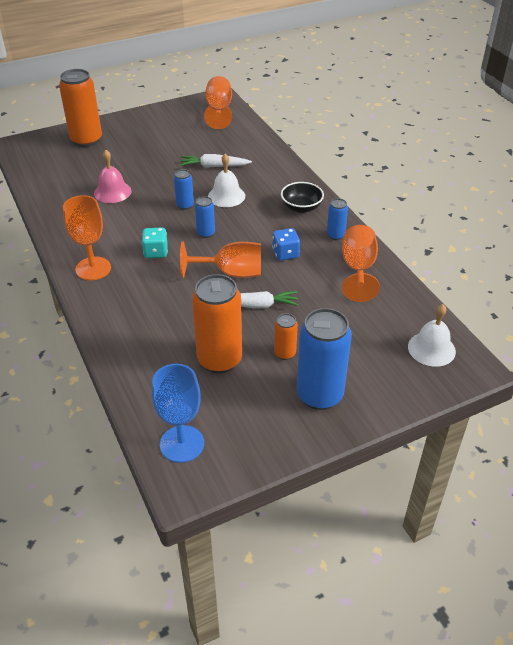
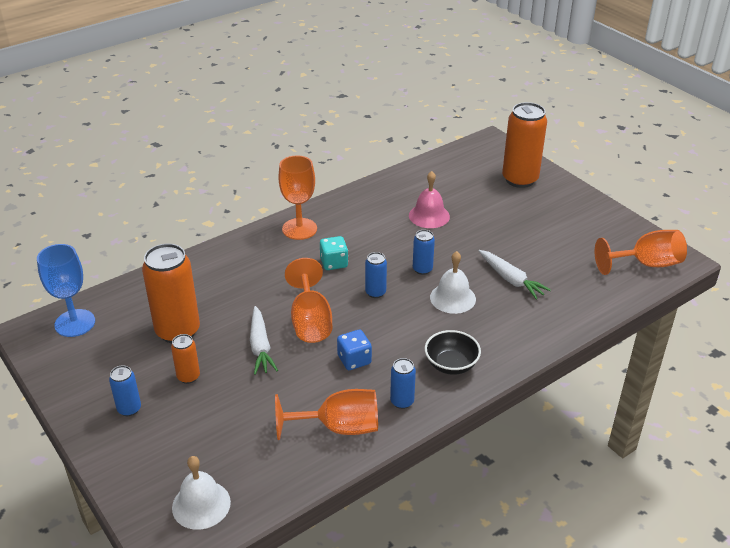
camera: 80 degrees right, 5 degrees down
(214, 166) = (511, 279): white carrot -> white carrot turned 150 degrees clockwise
(319, 395) = (129, 409): blue can -> blue can, size x0.49

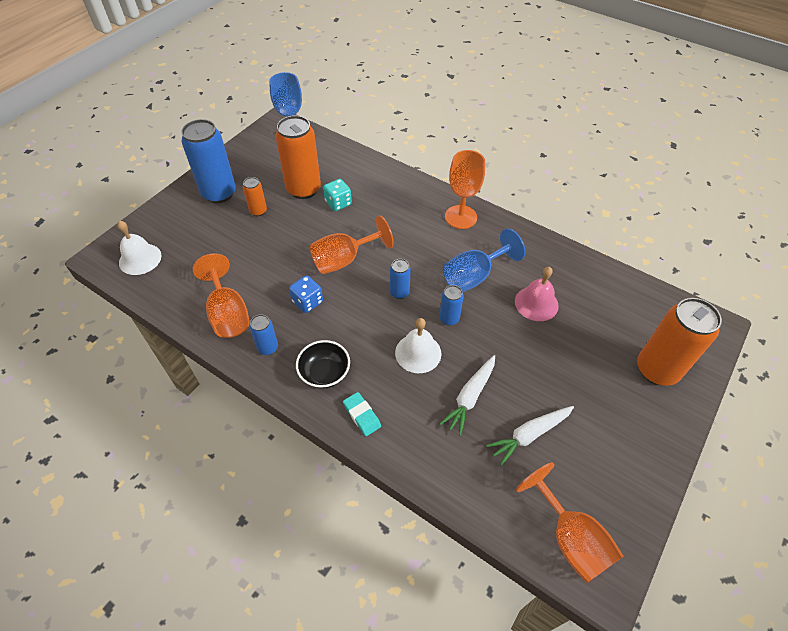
camera: 70 degrees right, 15 degrees up
(129, 409) = (219, 193): blue can -> blue can, size x2.05
(260, 346) = (303, 239): white carrot -> white carrot (529, 435)
(334, 263) = (426, 253): turquoise dice -> turquoise dice (338, 203)
(380, 241) = (474, 276): none -> blue goblet
(507, 349) = (362, 415): none -> turquoise eraser

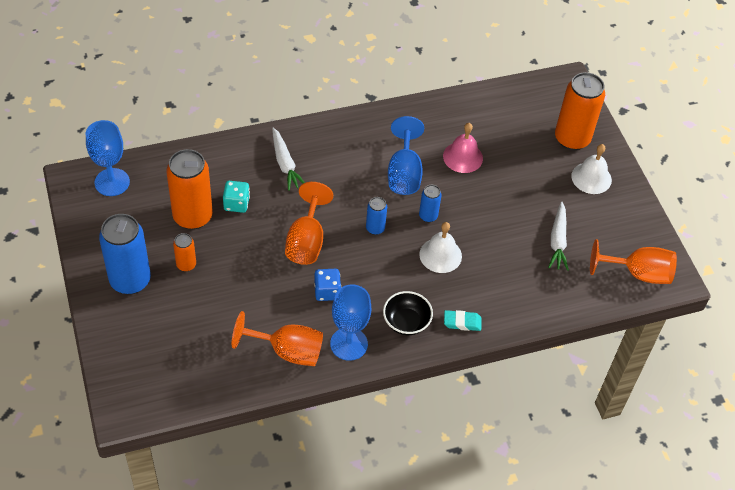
camera: 55 degrees left, 0 degrees up
(140, 259) = (157, 383): white bell -> white bell (591, 178)
(268, 348) = (349, 344): blue can -> blue goblet
(460, 217) = (337, 137): orange goblet -> none
(470, 397) = (502, 251): white carrot -> white carrot (285, 164)

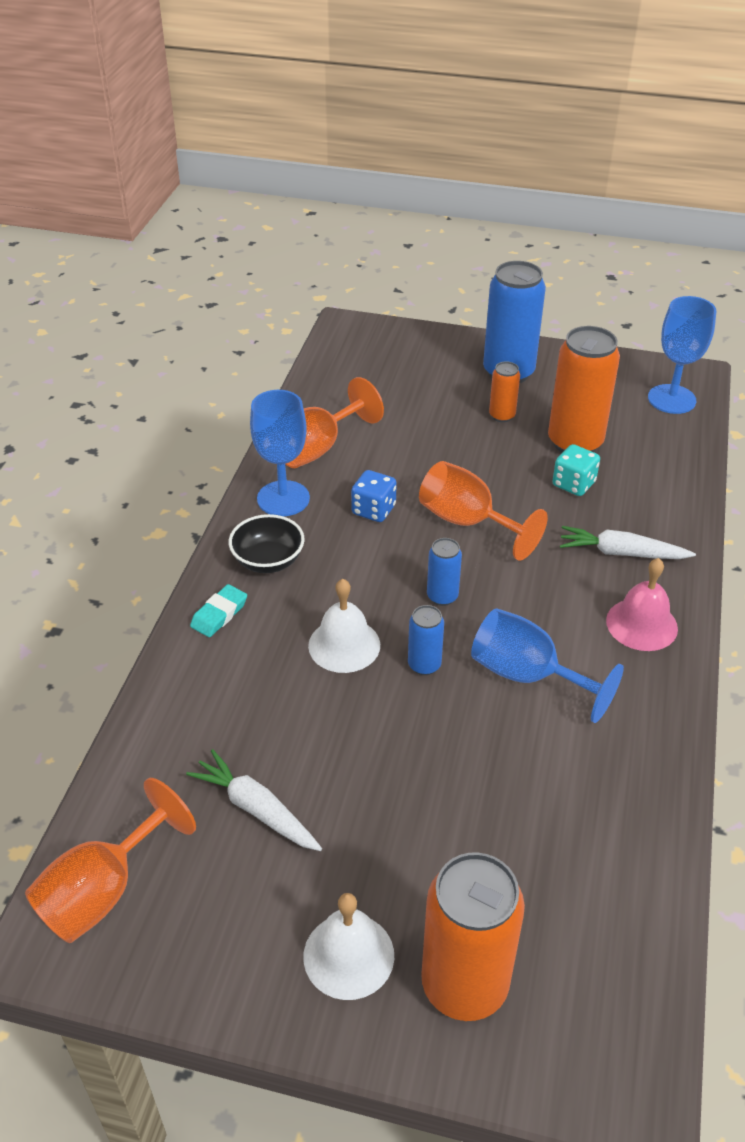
camera: 125 degrees right, 10 degrees down
(463, 157) = (518, 771): pink bell -> pink bell (641, 624)

